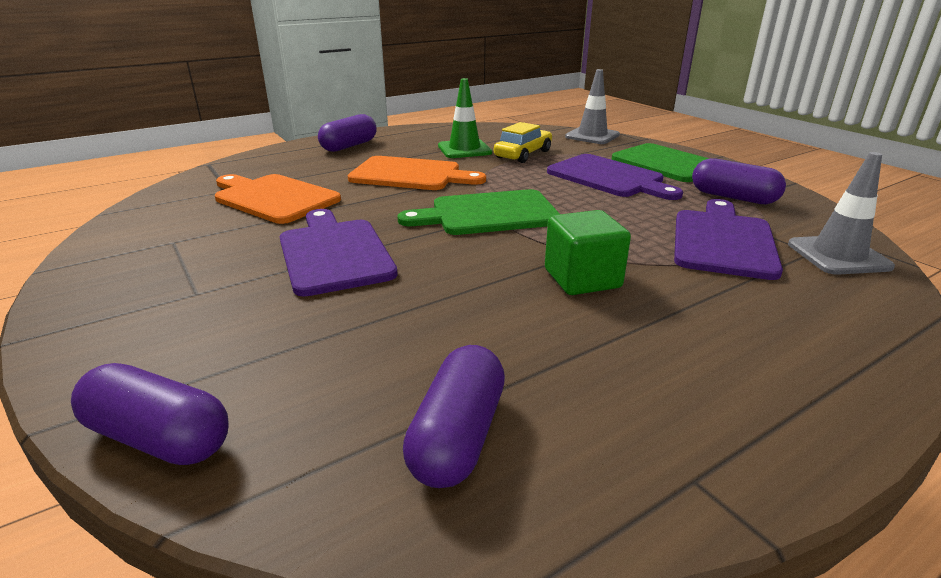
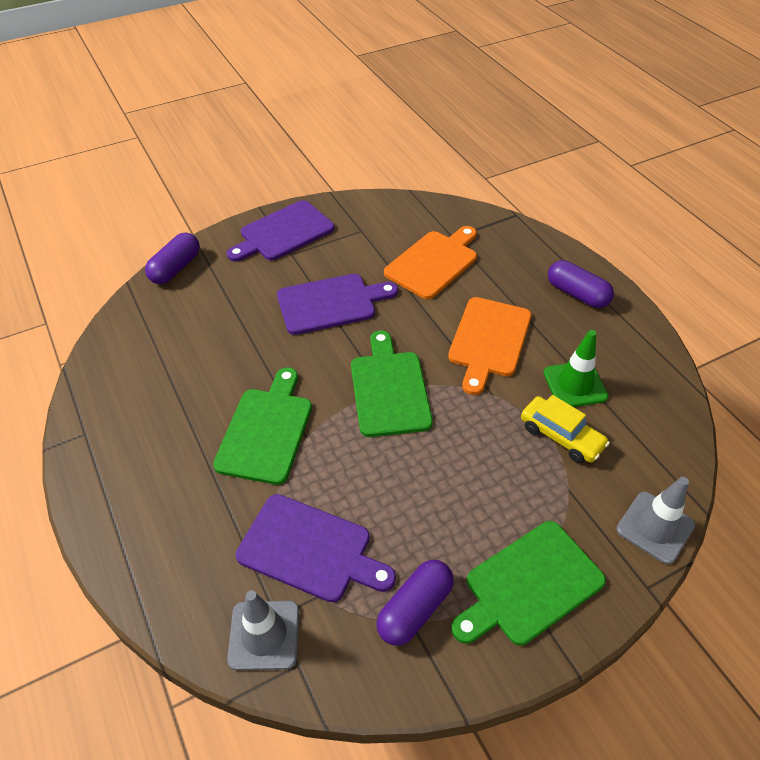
camera: 95 degrees right, 20 degrees up
(458, 436) = (141, 356): purple capsule -> none
(582, 279) = (266, 430): green cube -> green cutting board
(608, 177) = (481, 502): purple cutting board -> purple cutting board (283, 232)

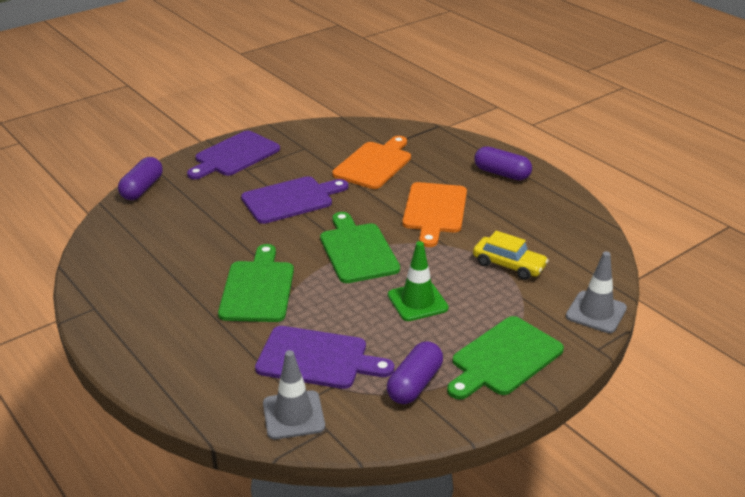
camera: 10 degrees left, 15 degrees down
(575, 385) = (513, 232): green traffic cone -> green traffic cone (417, 302)

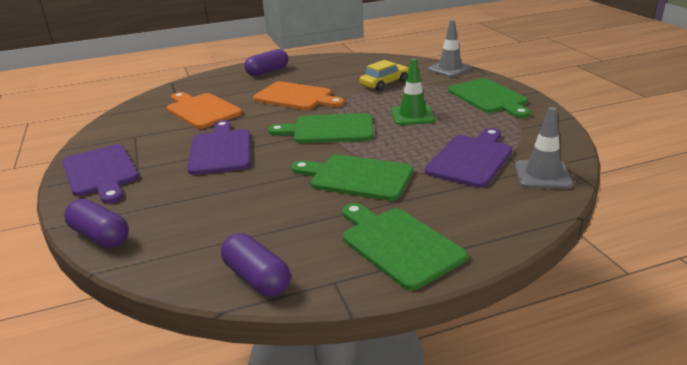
camera: 70 degrees left, 5 degrees down
(147, 332) = (398, 244): none -> green cutting board
(415, 384) = (511, 127): purple capsule -> purple capsule (257, 278)

